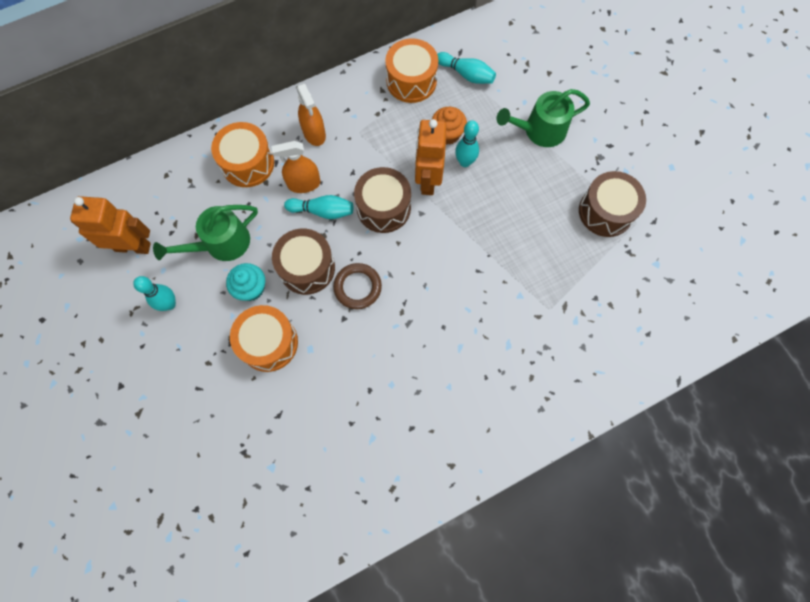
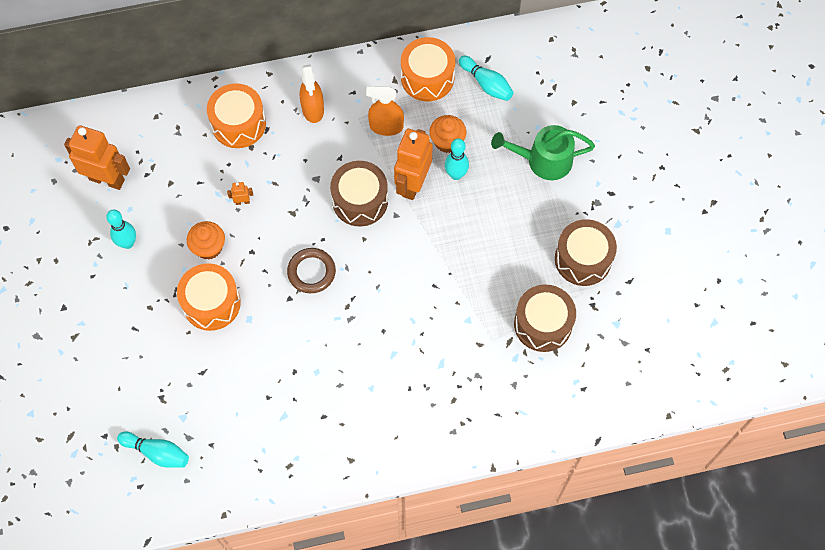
camera: 15 degrees right, 5 degrees down
(221, 243) = (192, 197): green watering can -> none
(251, 288) = (209, 247): turquoise cupcake -> orange cupcake
(272, 236) = (242, 202): none -> orange robot
(304, 184) = (288, 158): orange spray bottle -> orange spray bottle (386, 126)
(307, 268) = (268, 241): brown drum -> brown drum (542, 324)
(323, 211) = (299, 189): turquoise bowling pin -> turquoise bowling pin (157, 452)

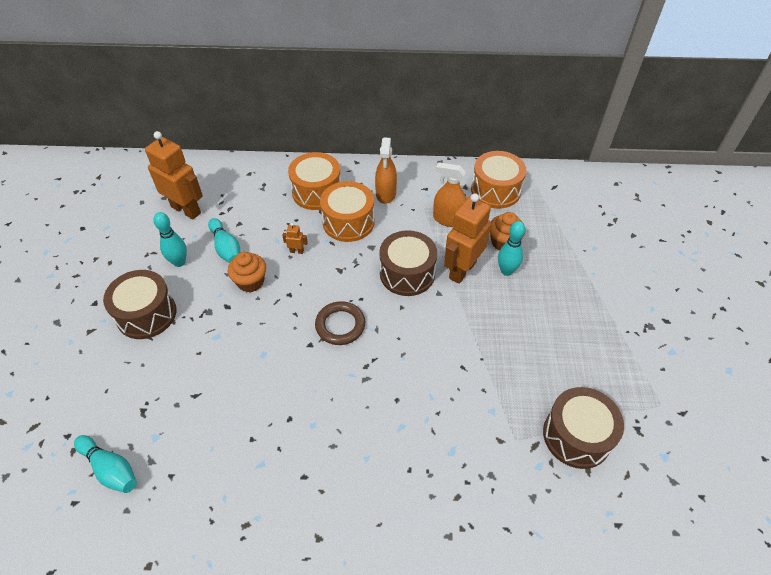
camera: 15 degrees right, 15 degrees down
(211, 303) = (232, 331): orange drum -> orange drum (348, 222)
(486, 84) = (550, 205): turquoise bowling pin -> turquoise bowling pin (226, 248)
(543, 160) = (597, 277): green watering can -> none
(583, 259) = (630, 378): brown drum -> brown drum (146, 314)

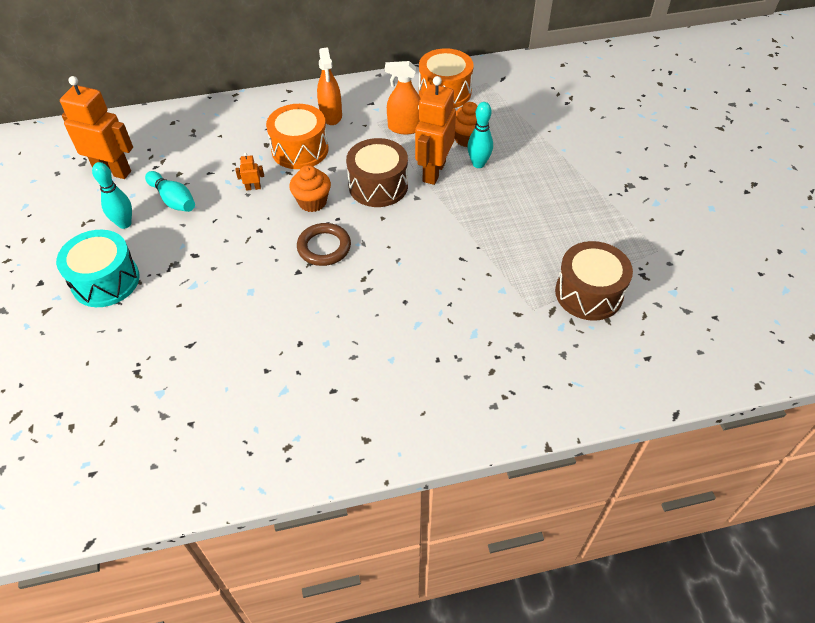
camera: 15 degrees left, 0 degrees up
(110, 469) = (121, 433): turquoise bowling pin -> none
(146, 314) = (106, 281): brown drum -> turquoise drum
(250, 282) = (212, 227): orange cupcake -> orange cupcake (312, 202)
(317, 192) = (255, 127): orange drum -> none

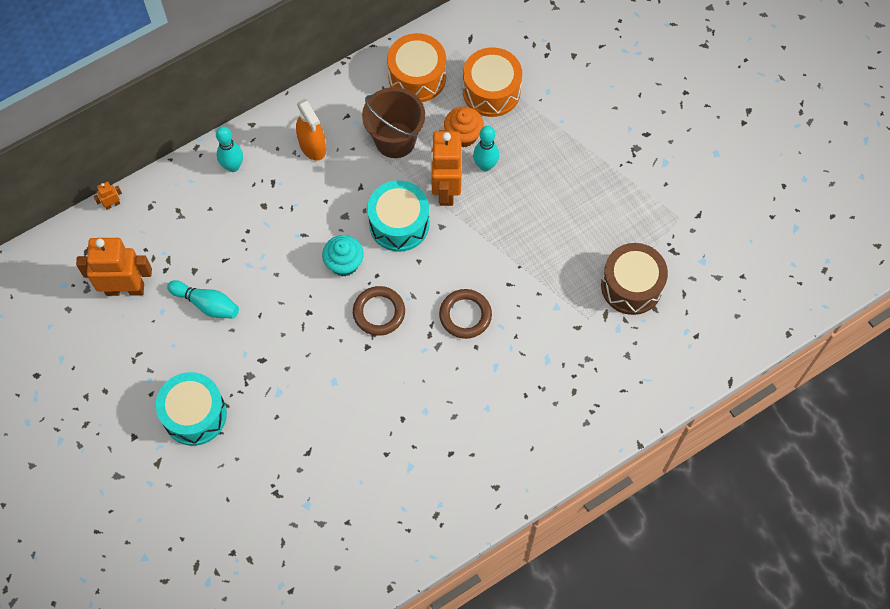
camera: 20 degrees left, 15 degrees up
(124, 223) = (174, 347): turquoise bowling pin -> turquoise bowling pin (233, 166)
(253, 188) = (278, 264): orange robot -> orange robot (112, 204)
(300, 149) = (301, 202): orange drum -> orange drum (491, 91)
(312, 202) = (344, 263): orange cupcake -> turquoise cupcake
(378, 186) = (399, 224): brown drum -> turquoise drum
(405, 128) = (395, 140): orange spray bottle -> brown bucket
(406, 272) = (465, 315): none -> brown ring

